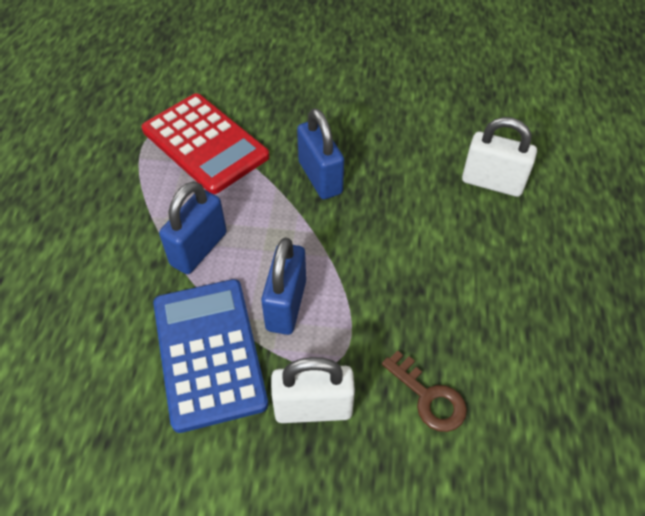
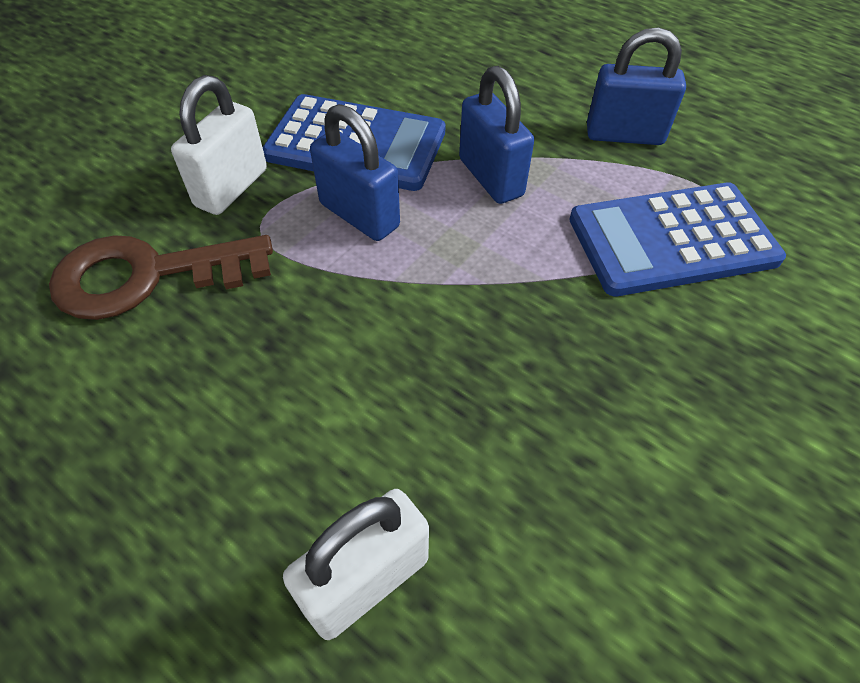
camera: 120 degrees right, 0 degrees up
(205, 143) = (672, 240): red calculator -> blue calculator
(320, 177) = (534, 333): blue padlock -> blue padlock (624, 135)
(429, 397) = (147, 276): brown key -> brown key, size x1.75

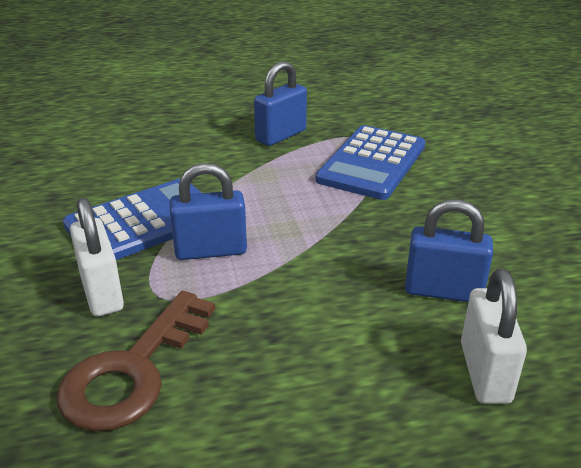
camera: 50 degrees left, 20 degrees down
(491, 177) = (249, 190): blue padlock -> blue padlock (443, 291)

